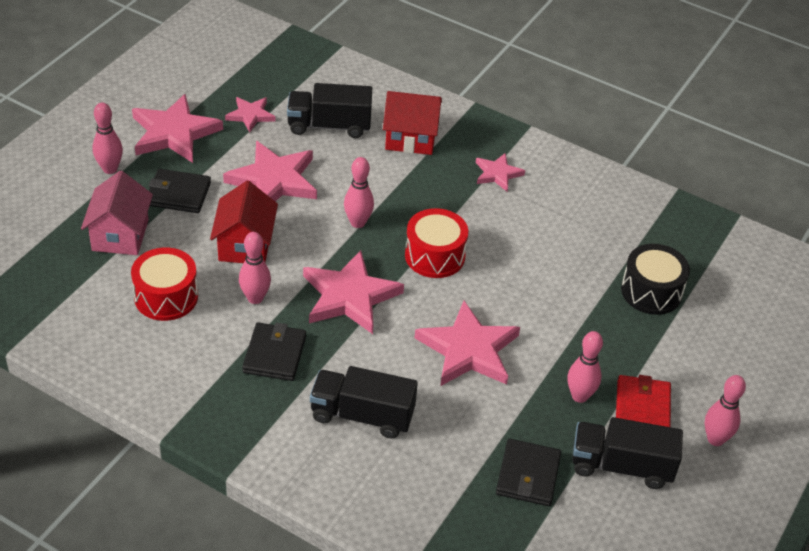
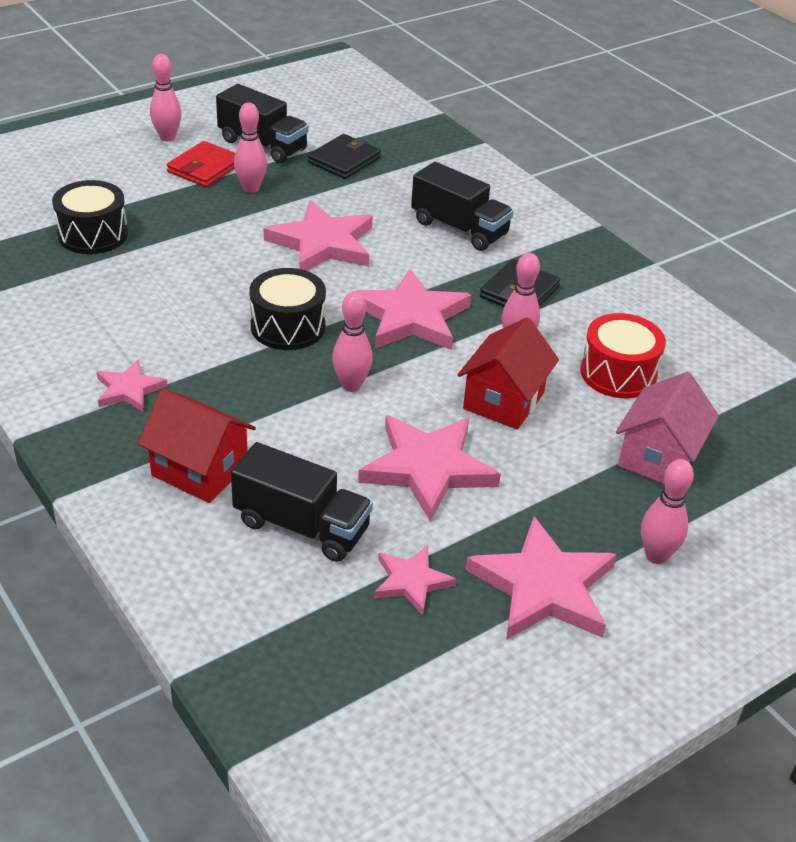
camera: 155 degrees left, 5 degrees down
(178, 194) = (566, 488): black wallet -> none
(435, 256) = (288, 327): red drum -> black drum

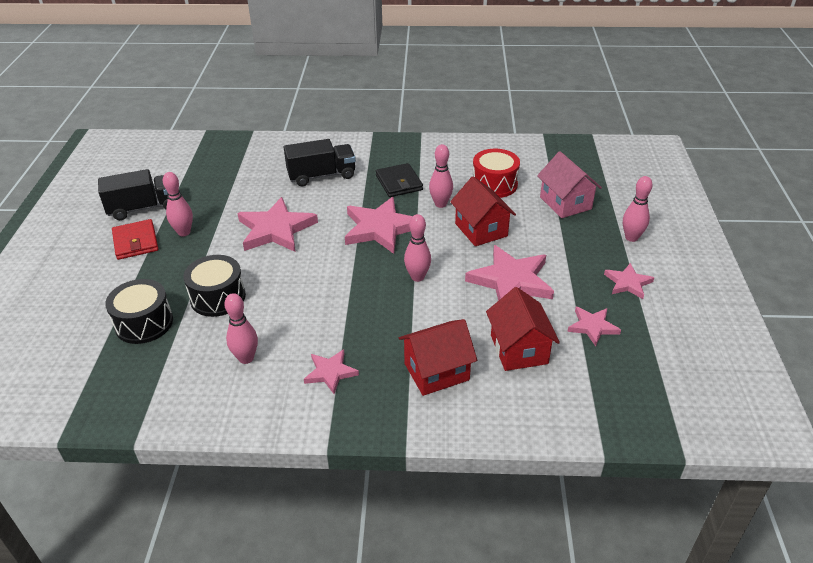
camera: 50 degrees left, 0 degrees up
(167, 137) = (77, 243): pink bowling pin -> pink bowling pin (246, 358)
(288, 327) = (339, 278): black drum -> black drum (218, 297)
(301, 526) = (519, 349): black truck -> red house
(344, 160) = (204, 184): black wallet -> none
(543, 587) = (628, 283): pink star -> pink star, size x0.55

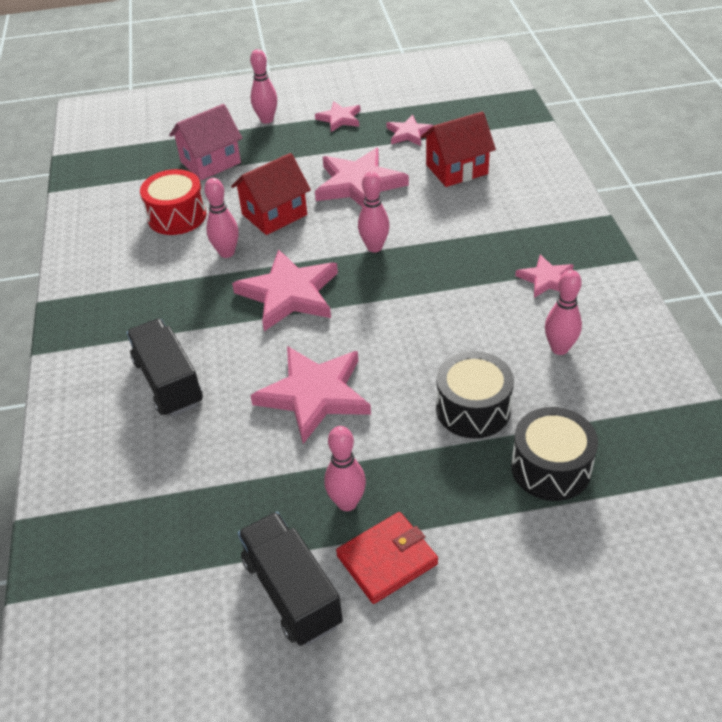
camera: 100 degrees left, 5 degrees up
(399, 183) = (180, 298): black wallet -> none
(436, 372) = (509, 212): red house -> none

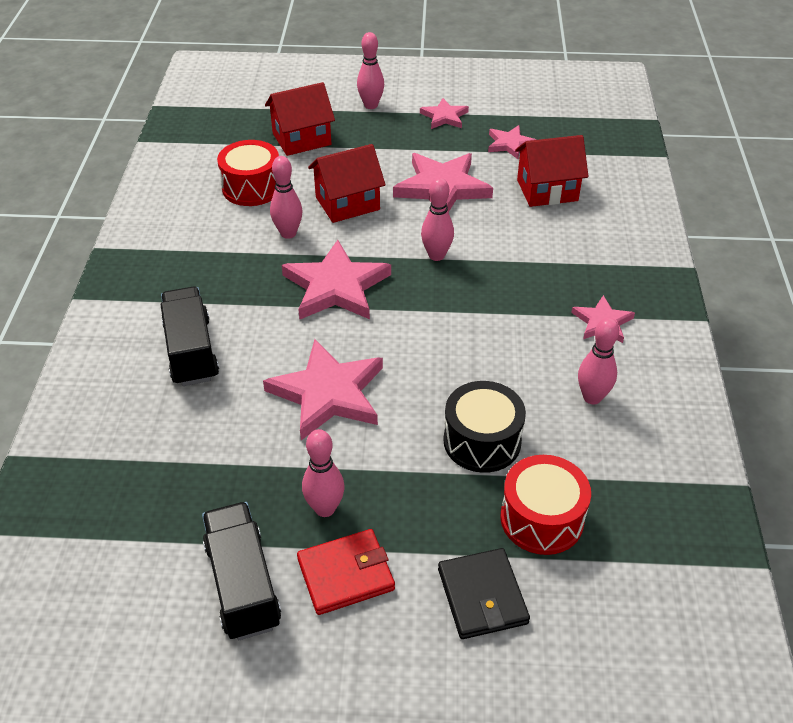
camera: 10 degrees right, 0 degrees up
(210, 162) = (302, 139): pink house -> red house
(520, 551) = (482, 596): none -> black wallet
(551, 468) = (541, 519): black drum -> red drum

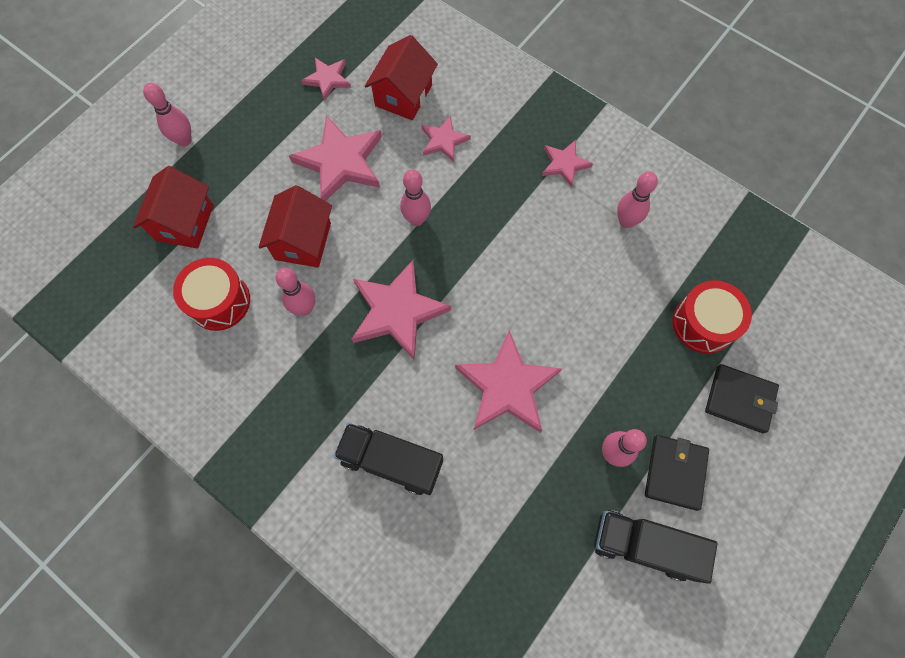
camera: 55 degrees left, 25 degrees up
(346, 574) = (675, 472): red wallet -> black wallet
(444, 117) = (251, 98): pink star -> pink star (444, 140)
(482, 441) = (619, 314): black drum -> none

